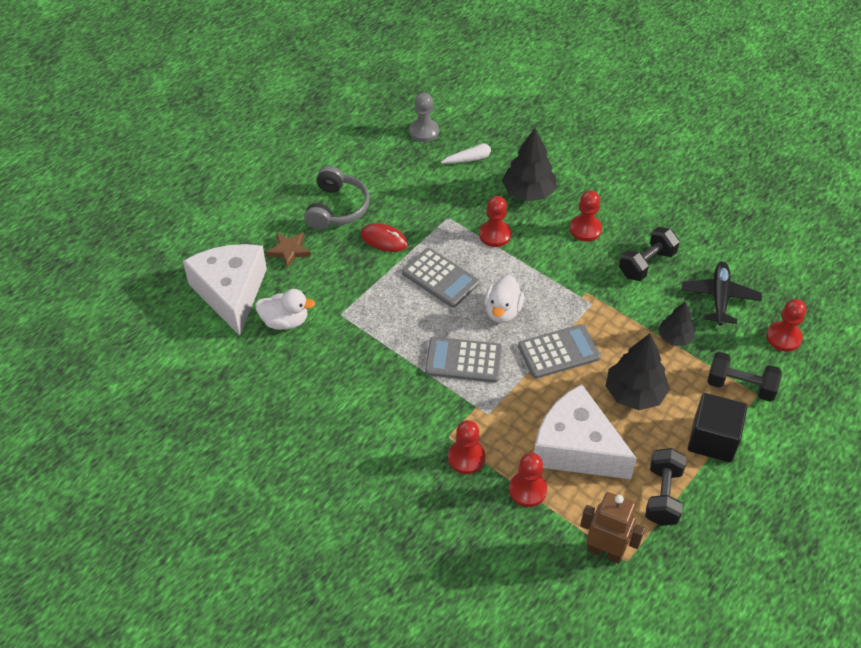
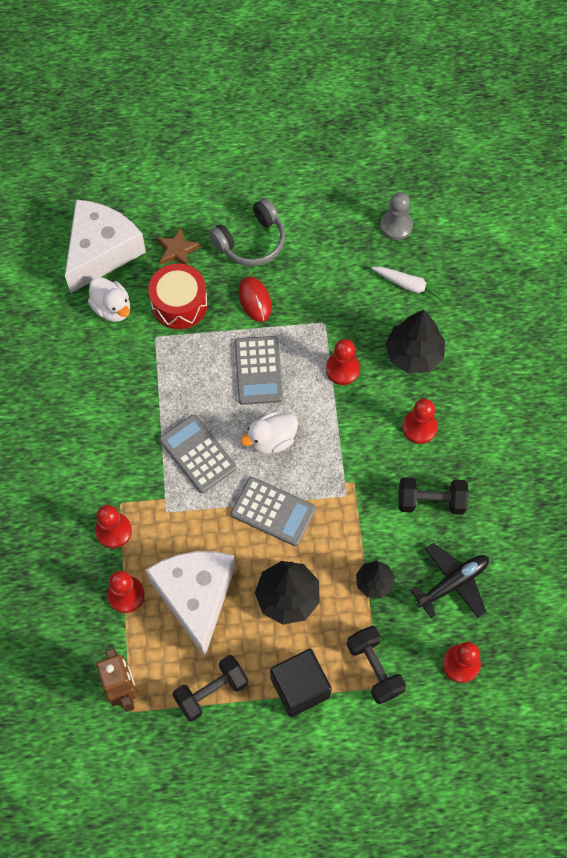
camera: 45 degrees right, 15 degrees up
(332, 281) = (179, 304): none -> red drum

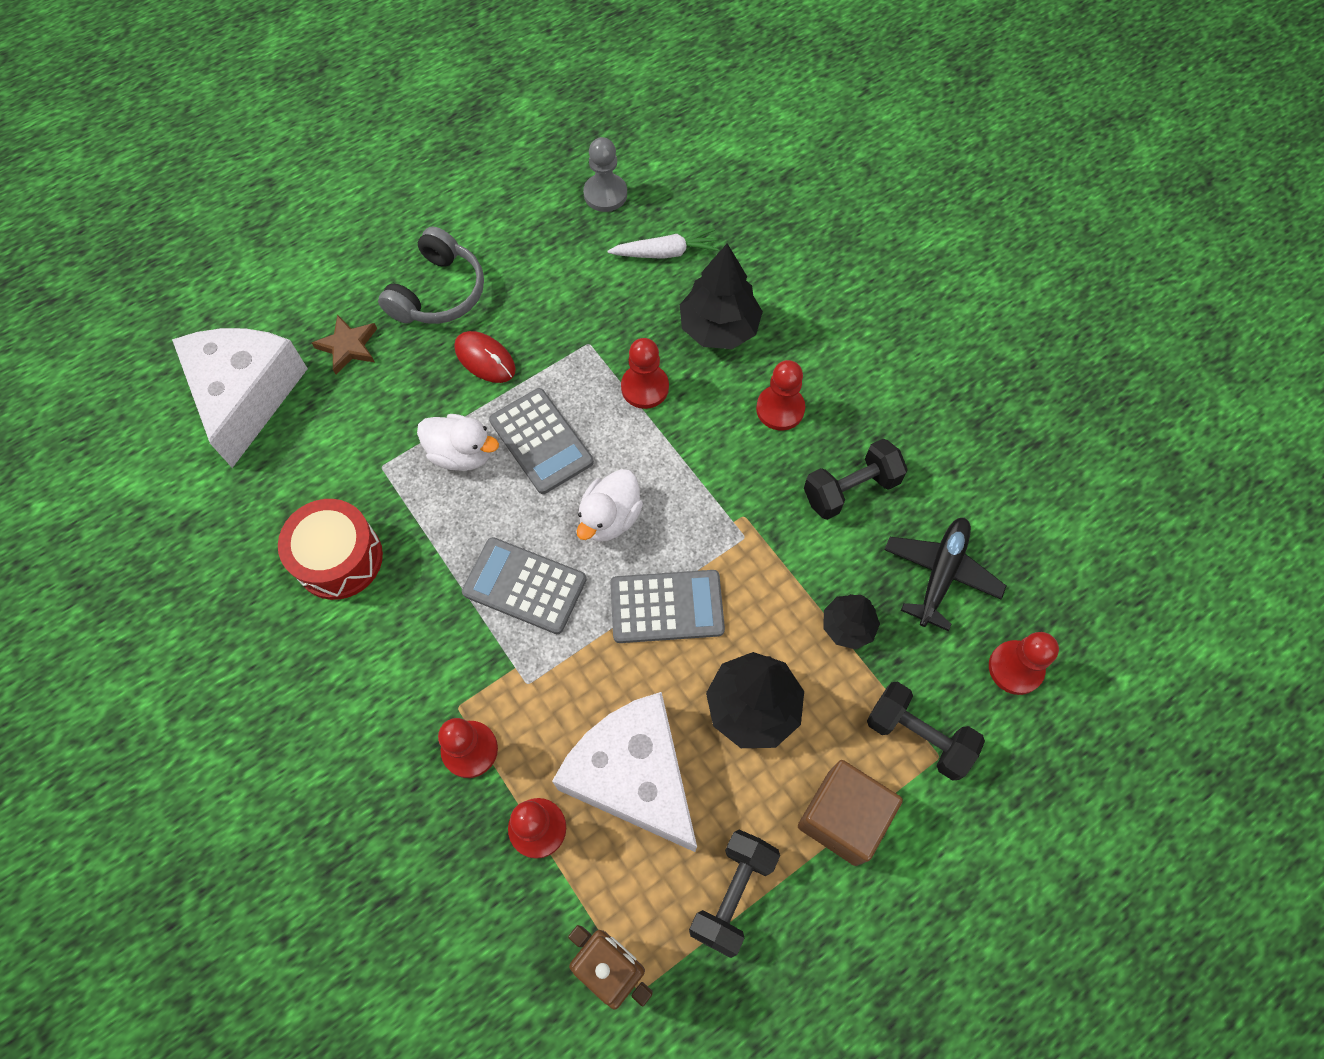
camera: 30 degrees left, 0 degrees up
(112, 308) = (301, 459): white duck -> white duck (462, 454)
(179, 304) = (389, 410): red drum -> red drum (339, 558)
(300, 687) = (842, 817): black cube -> brown cube

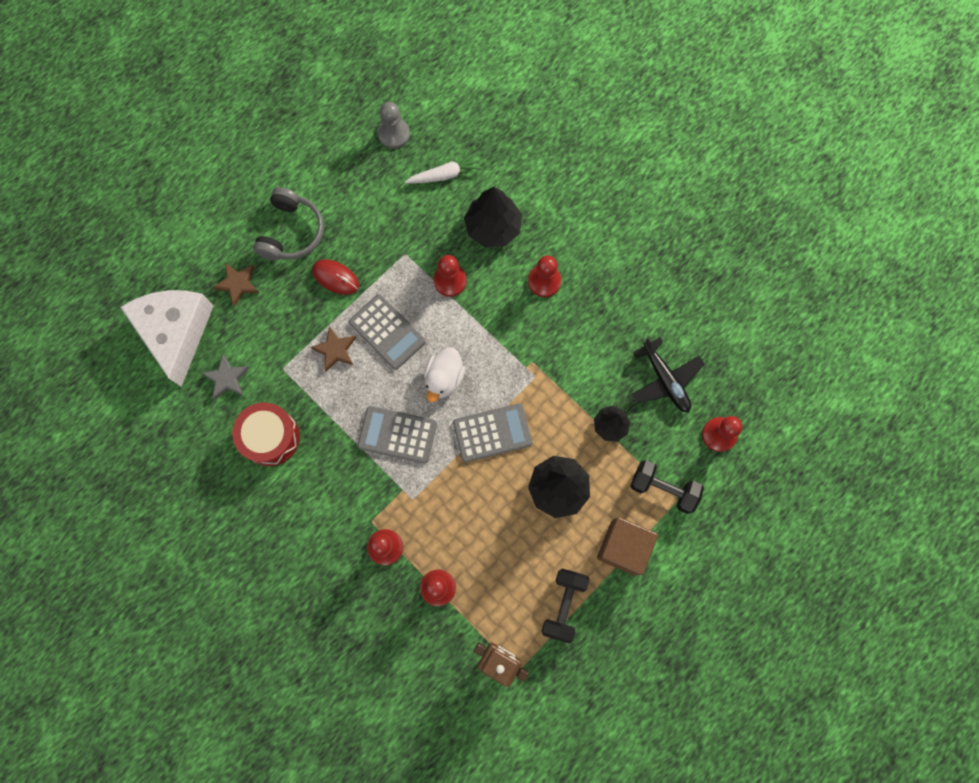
camera: 10 degrees left, 10 degrees up
(299, 467) = (227, 378): none -> grey star
(462, 454) = (335, 350): white duck -> brown star
(634, 776) = (491, 545): white cheese -> none
(850, 489) = (599, 331): black dumbbell -> none
(940, 574) = (665, 380): black plane -> black plane turned 135 degrees clockwise

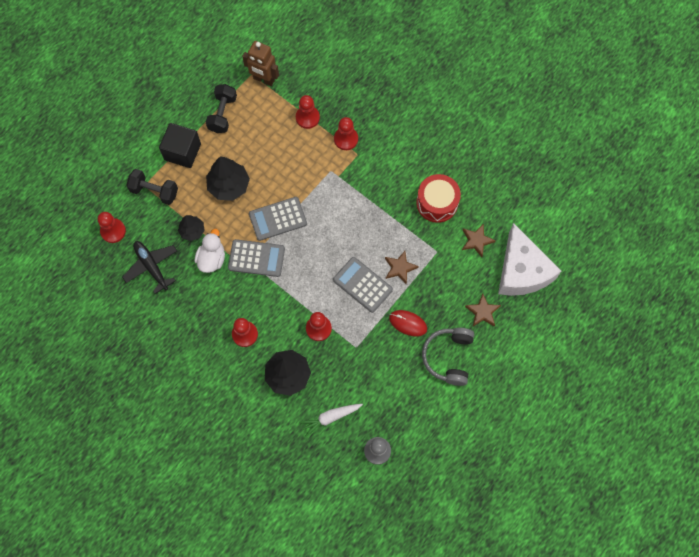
camera: 175 degrees right, 5 degrees down
(227, 378) = (476, 241): grey star -> brown star
(397, 434) = (346, 212): grey calculator -> grey calculator (256, 258)
(444, 378) = (316, 254): white duck -> white duck (212, 259)
(623, 547) = (182, 152): brown cube -> black cube

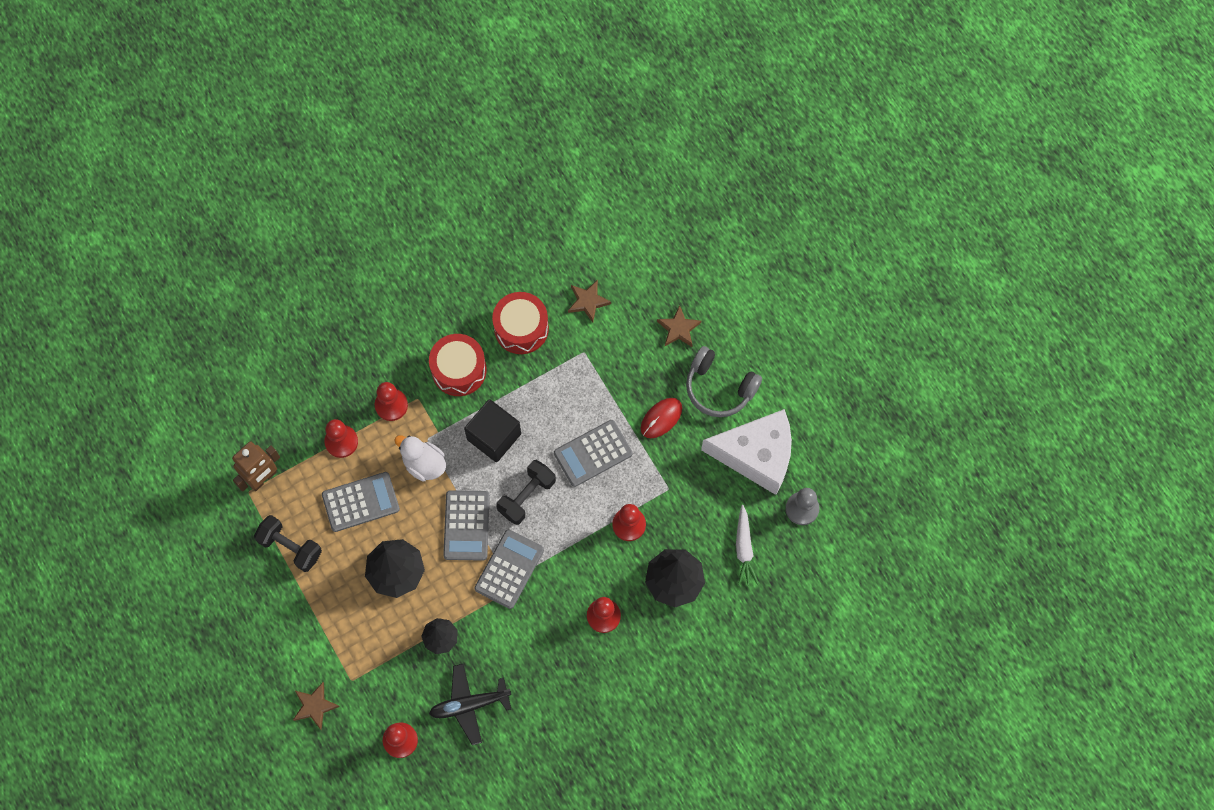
camera: 70 degrees left, 0 degrees up
(154, 191) = (365, 670): black dumbbell -> black dumbbell (526, 496)
(182, 152) = (323, 616): black cube -> black cube (494, 436)
(212, 259) = (488, 625): white duck -> white duck (424, 464)
(269, 145) = (360, 502): none -> grey calculator
(389, 173) = (459, 370): none -> red drum
(399, 268) = (588, 402): brown star -> brown star (315, 706)
(521, 271) = (645, 266): white cheese -> white cheese (756, 455)

